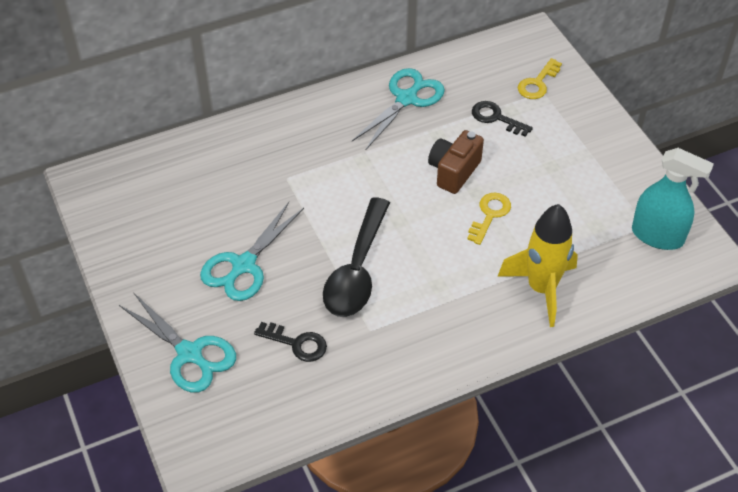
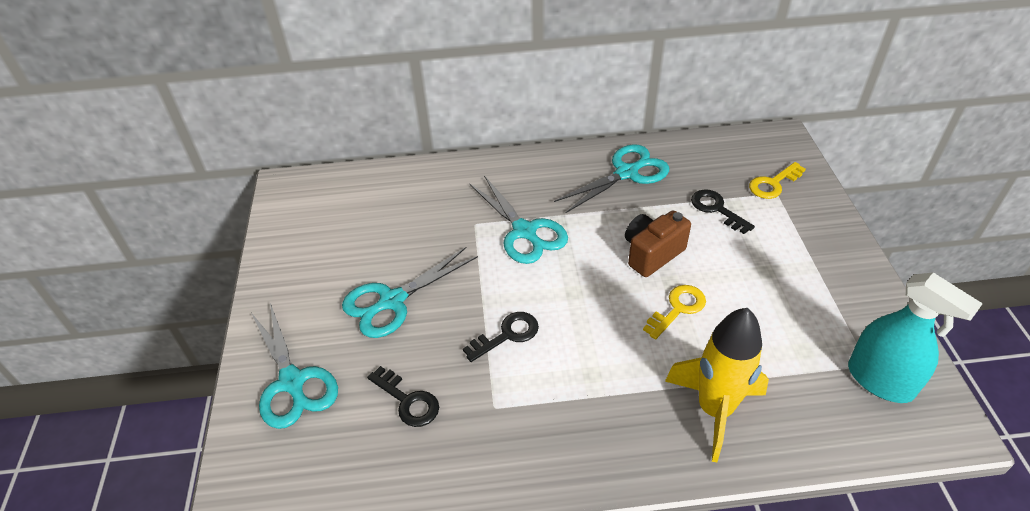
camera: 20 degrees right, 5 degrees down
(335, 175) = (525, 231): none -> turquoise scissors
(357, 270) = (507, 335): black spoon -> black key

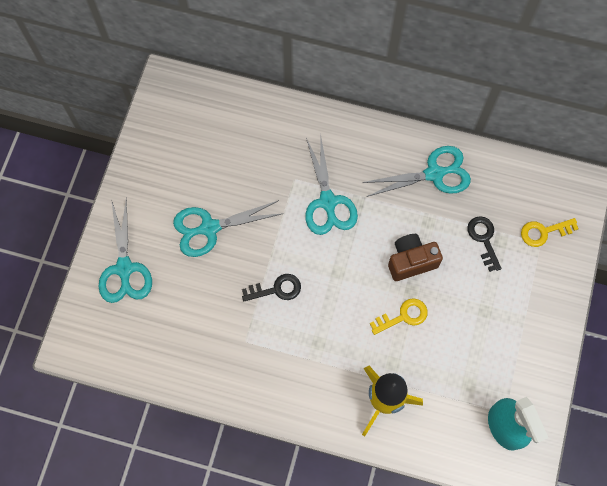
camera: 20 degrees right, 25 degrees up
(408, 401) = (193, 314): black key -> none

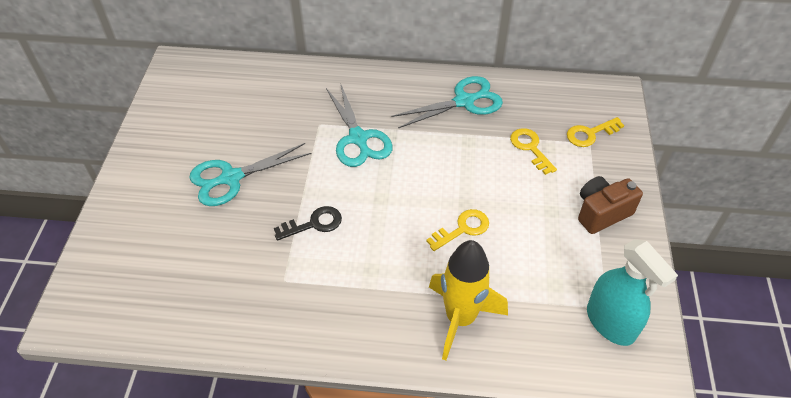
camera: 10 degrees left, 20 degrees down
(124, 269) = (134, 229): turquoise scissors -> none
(411, 261) = (459, 177): brown camera -> brown camera (601, 213)
(483, 239) = (530, 148): black key -> yellow key

